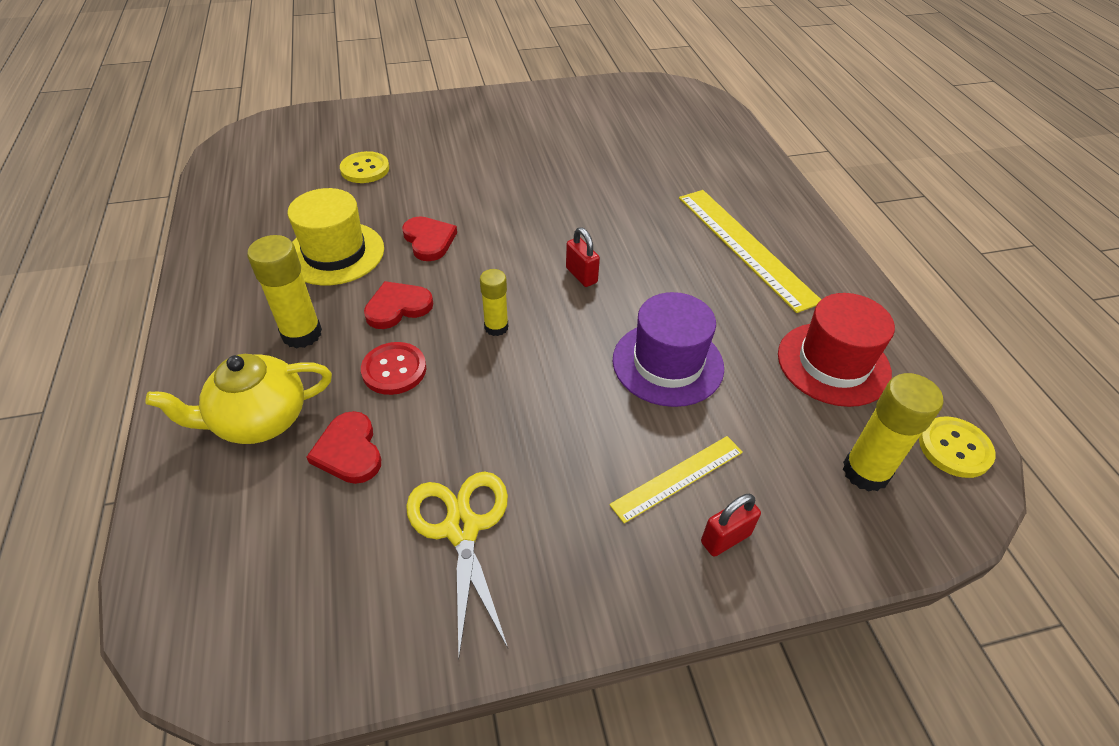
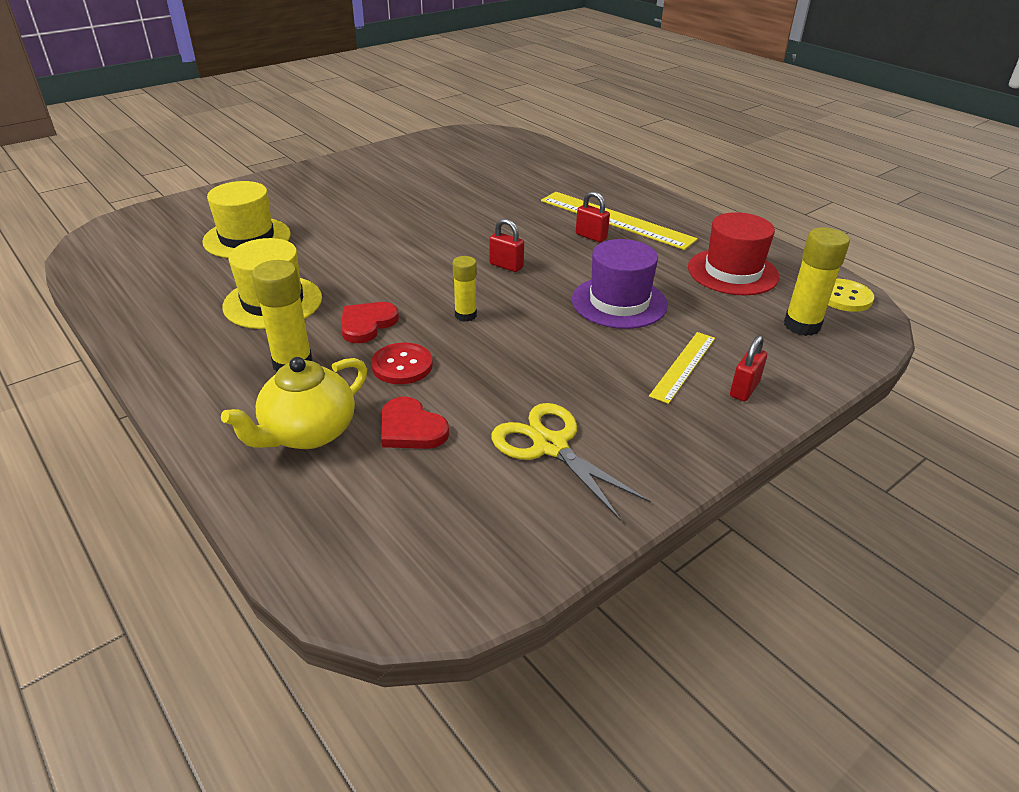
camera: 25 degrees left, 10 degrees down
(365, 169) = (247, 238): yellow button -> yellow hat
(429, 240) = (354, 273): red heart -> none
(700, 262) = (591, 236): none -> red padlock

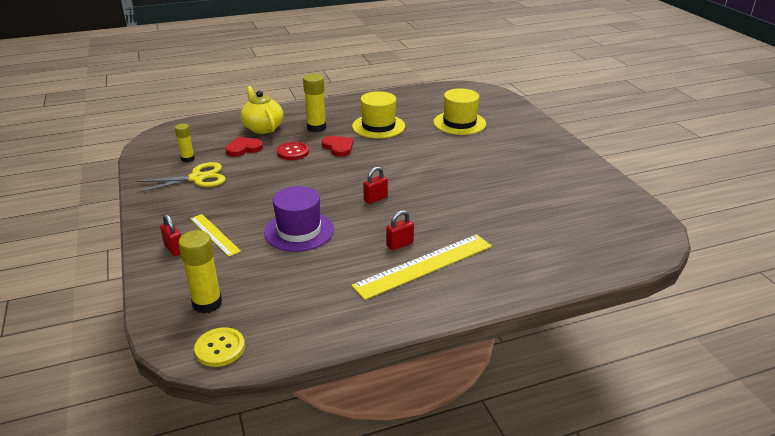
camera: 110 degrees right, 5 degrees down
(465, 315) = (325, 175): yellow glue stick -> yellow glue stick (188, 159)
(732, 272) = (300, 299): red hat -> none

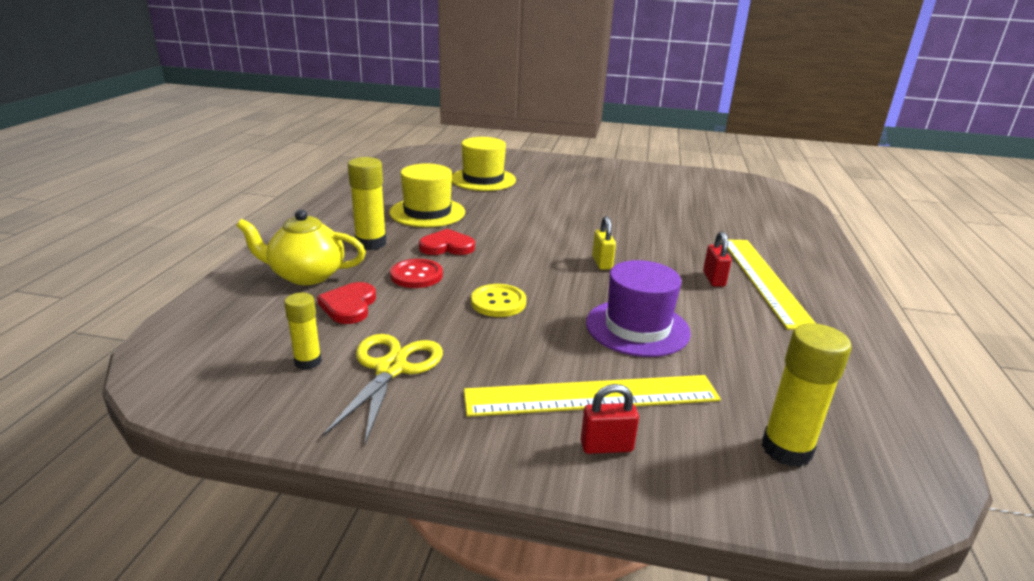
camera: 60 degrees left, 5 degrees down
(214, 234) = (592, 395): yellow ruler -> yellow ruler, size x1.74
(220, 348) = (905, 465): yellow button -> yellow button (498, 302)
(375, 199) = (602, 263): red padlock -> yellow padlock

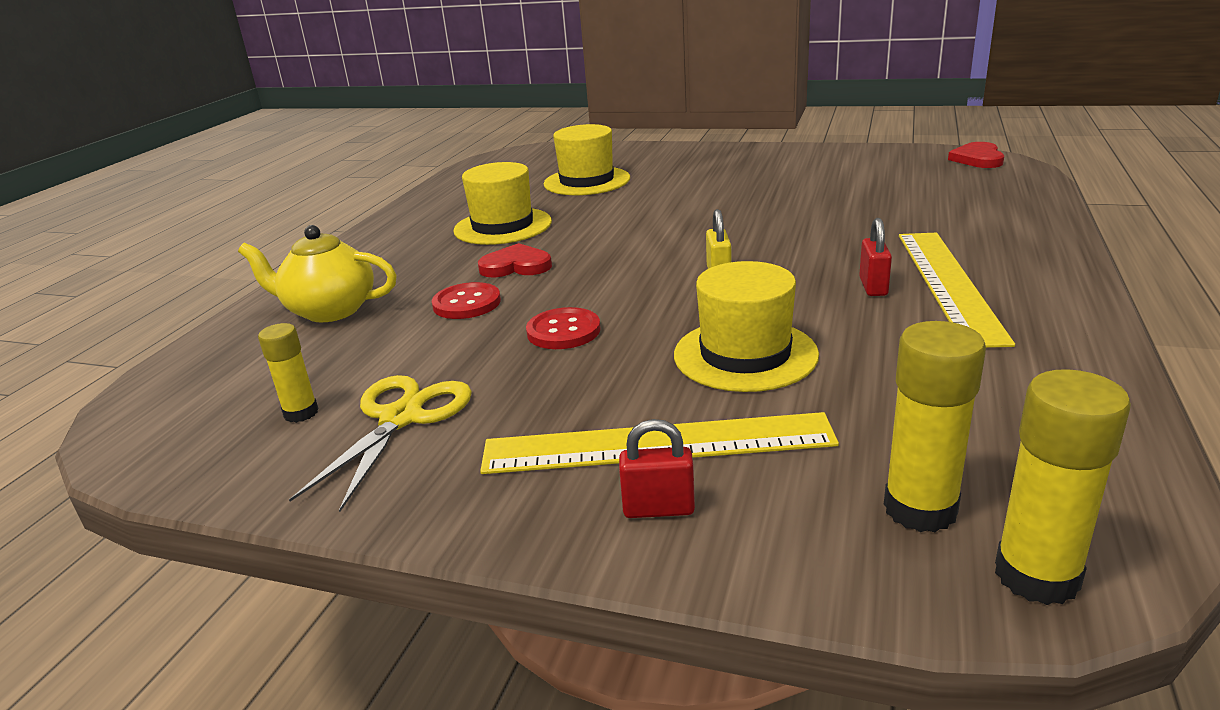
camera: 10 degrees right, 0 degrees up
(349, 306) = (371, 344): red heart -> red heart (978, 159)
(371, 243) = (420, 268): yellow glue stick -> yellow glue stick (1036, 576)
(498, 302) = (563, 331): yellow button -> red button
(637, 327) = (745, 355): purple hat -> yellow hat

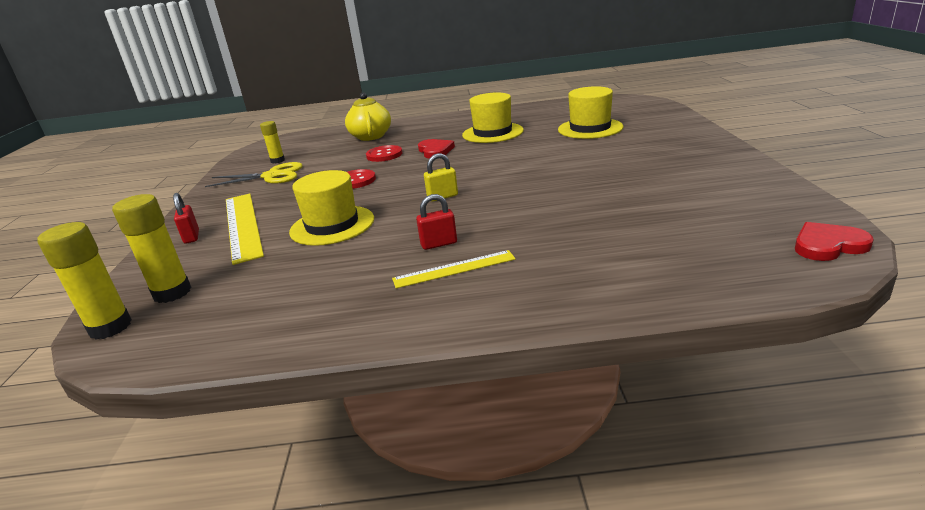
camera: 70 degrees right, 0 degrees up
(949, 284) = (454, 269): yellow ruler -> yellow ruler, size x0.58

